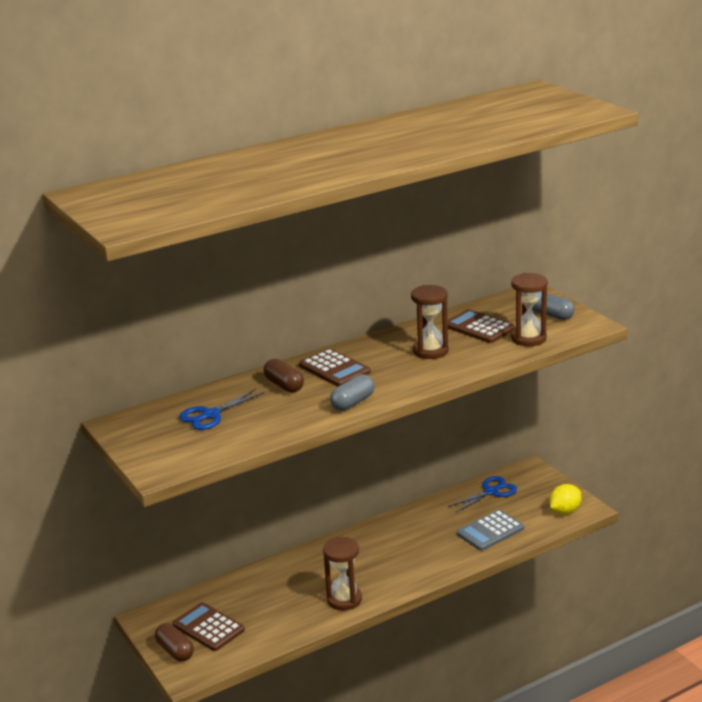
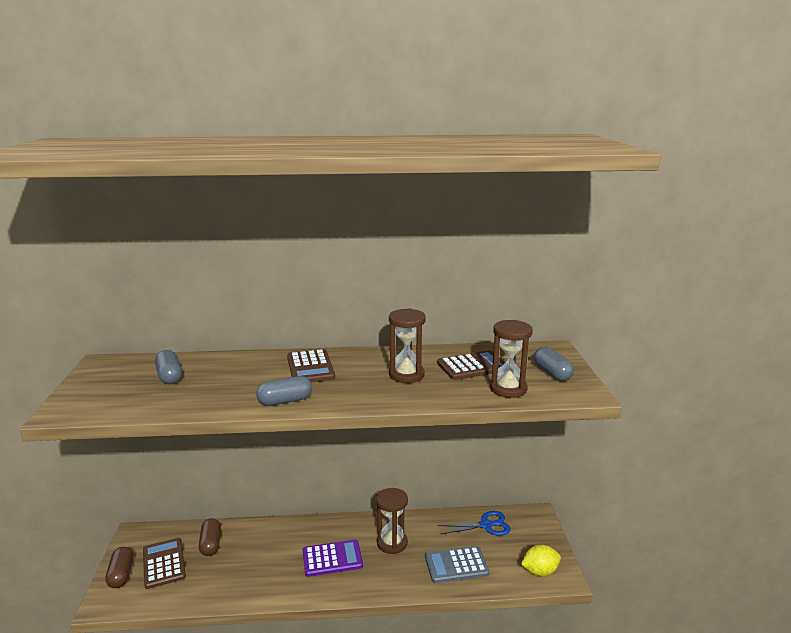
camera: 25 degrees right, 5 degrees down
(210, 415) = (170, 376): blue scissors -> grey capsule
(284, 385) = (255, 369): brown capsule -> brown capsule (211, 544)
(344, 599) = (282, 583): brown hourglass -> brown hourglass (392, 543)
(372, 566) = (332, 558): none -> purple calculator
(479, 327) = (472, 366): brown calculator -> brown calculator turned 90 degrees clockwise

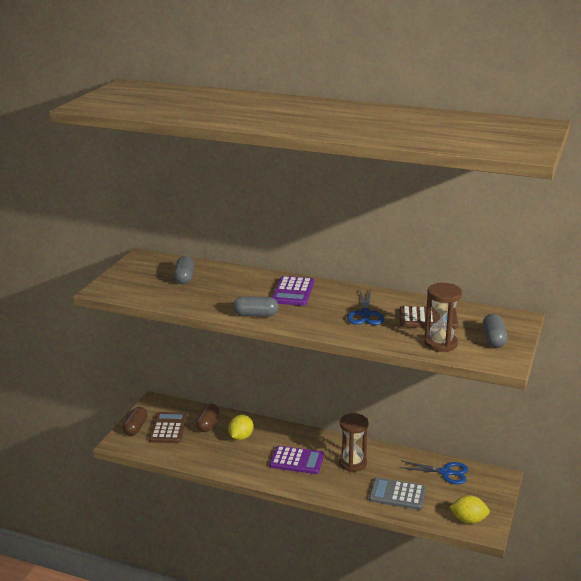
camera: 25 degrees right, 5 degrees up
(256, 549) = (241, 437): none -> yellow lemon
(310, 367) = (293, 292): brown calculator -> purple calculator
(406, 375) = (365, 314): brown hourglass -> blue scissors

